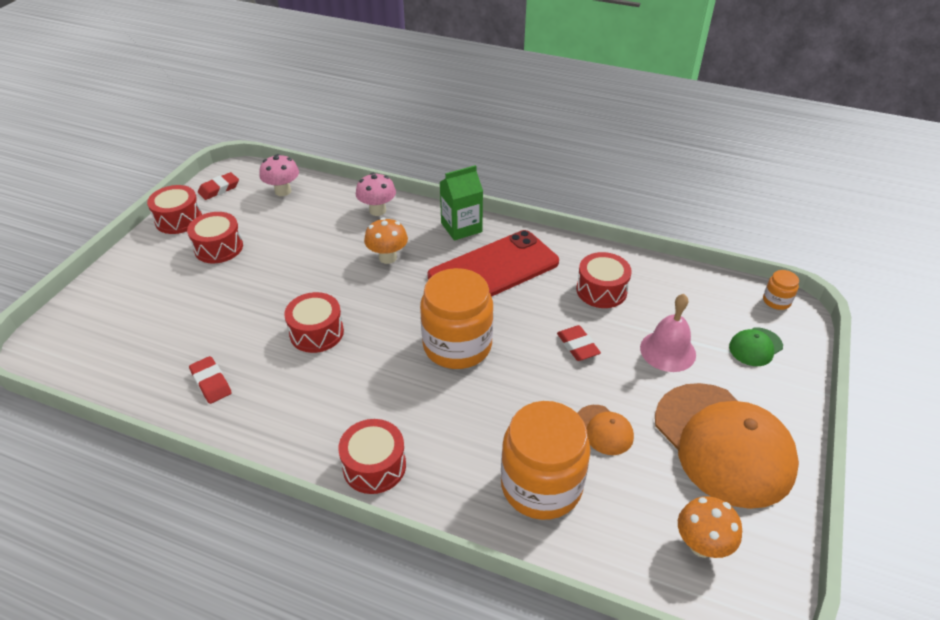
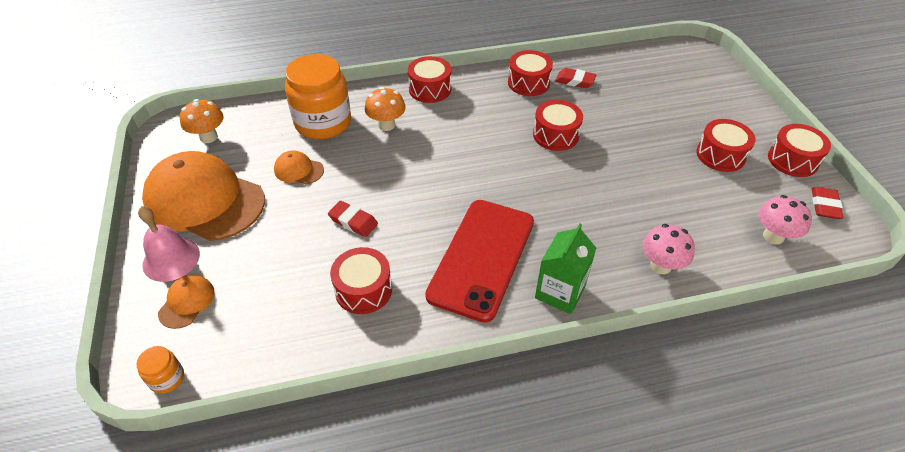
camera: 145 degrees right, 5 degrees up
(259, 409) = (528, 83): none -> red drum
(387, 257) = (585, 219): orange mushroom -> orange mushroom (386, 125)
(457, 346) = (448, 175): orange jar -> none
(667, 351) = (272, 256): pink bell -> pink bell (171, 259)
(755, 347) = (187, 302): green cap -> orange cap

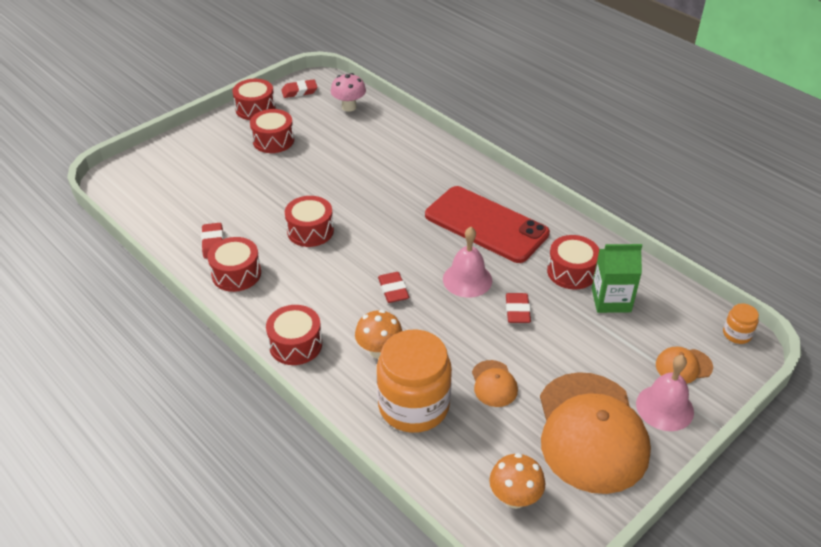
camera: 120 degrees left, 5 degrees down
(418, 207) = (467, 279): none -> pink bell
(443, 156) = (393, 290): none -> red eraser
(482, 258) = (486, 224): red phone -> red phone turned 45 degrees clockwise
(560, 292) = (481, 180): green carton -> green carton (611, 300)
(661, 265) = (417, 145): pink mushroom -> none

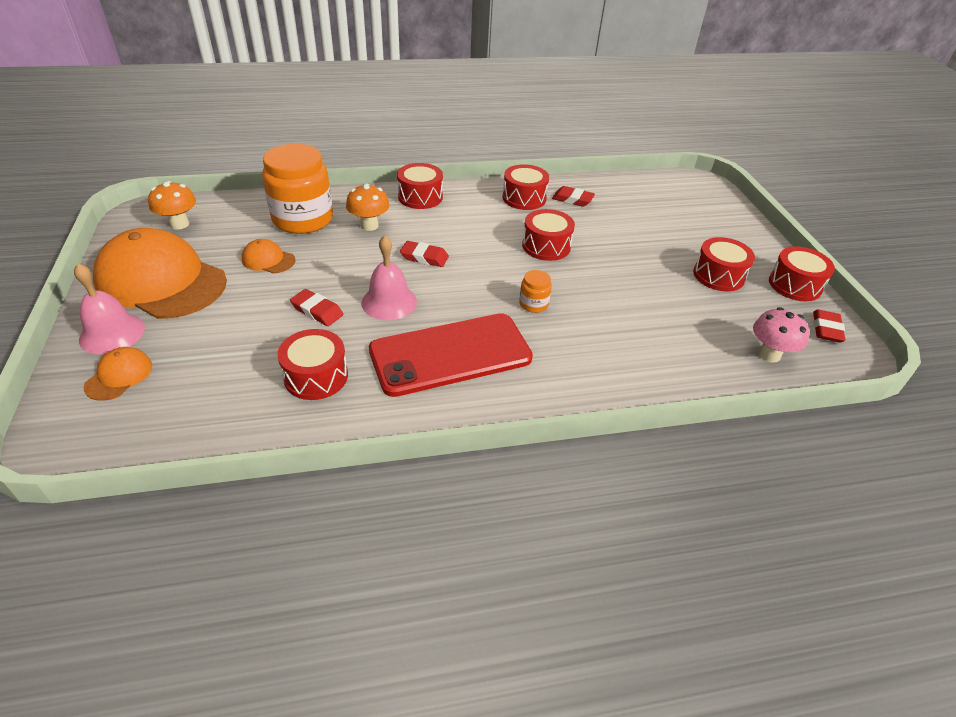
camera: 120 degrees right, 0 degrees up
(611, 300) = (248, 381): green carton -> none
(737, 334) = (78, 449): orange jar -> orange jar (533, 304)

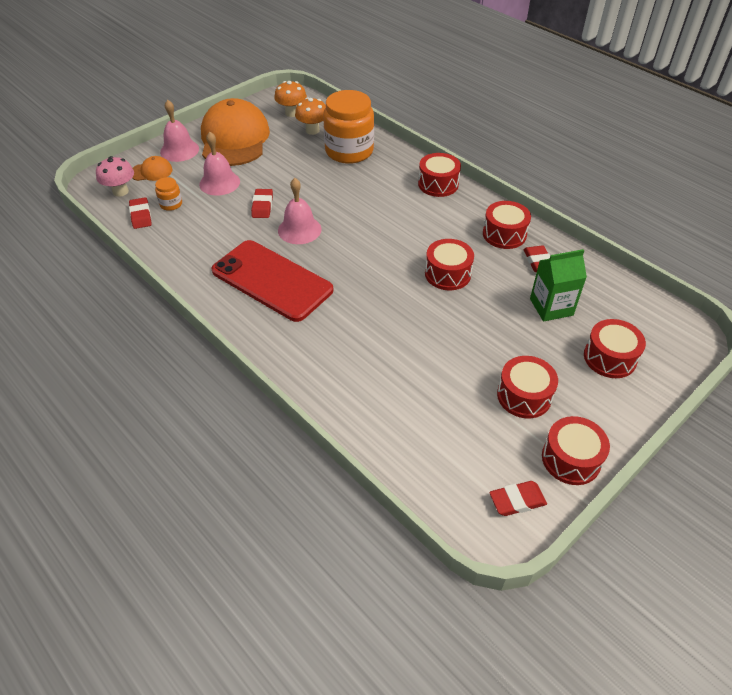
camera: 60 degrees right, 5 degrees up
(229, 326) = (219, 183): none -> pink bell
(268, 260) = (292, 162): orange cap -> none
(316, 376) = (205, 236): red drum -> red drum (609, 358)
(369, 225) = (374, 180): orange mushroom -> orange mushroom (312, 130)
(424, 257) = (364, 221): red eraser -> red eraser (141, 216)
(533, 304) = (364, 297): orange jar -> orange jar (171, 204)
(629, 218) = (551, 307): none -> green carton
(769, 354) = (434, 463): pink mushroom -> pink mushroom (120, 191)

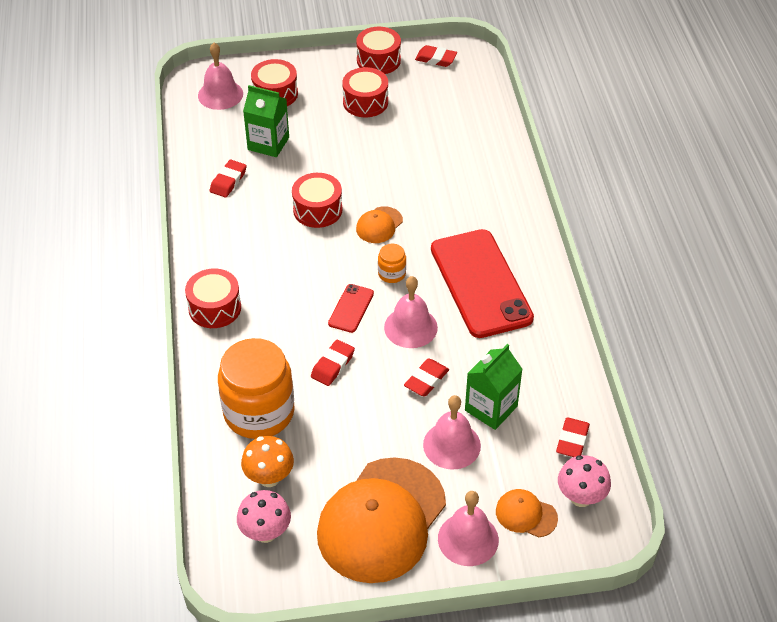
camera: 145 degrees left, 0 degrees up
(171, 204) = (528, 440): orange jar -> orange jar (392, 273)
(207, 210) = (491, 408): none -> green carton
(292, 113) = (265, 532): orange mushroom -> pink mushroom
(330, 188) = (332, 365): none -> red eraser
(351, 222) = (351, 308): none -> red phone
(389, 286) = (379, 225): none -> orange cap
(504, 234) = (223, 219): red drum -> none
(650, 330) = (220, 94): none -> pink bell

